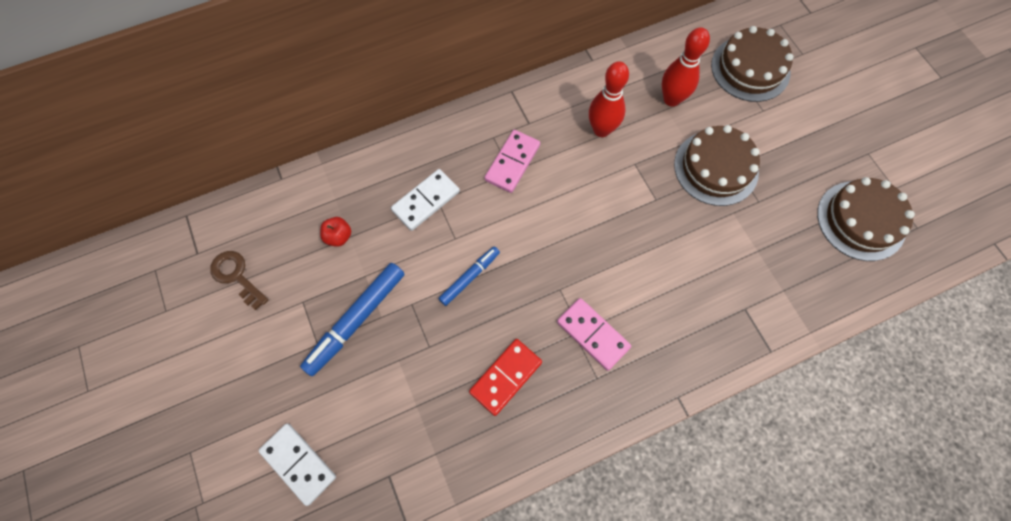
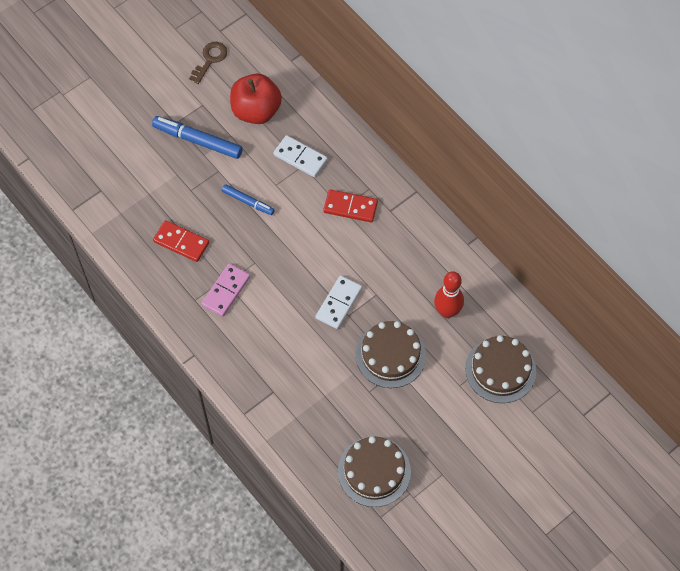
camera: 75 degrees right, 5 degrees down
(298, 464) = (97, 137): white domino -> white domino (338, 303)
(339, 236) = (256, 111): red apple -> red apple, size x2.30
(512, 163) = (350, 207): pink domino -> red domino
(601, 130) = (400, 264): red bowling pin -> none

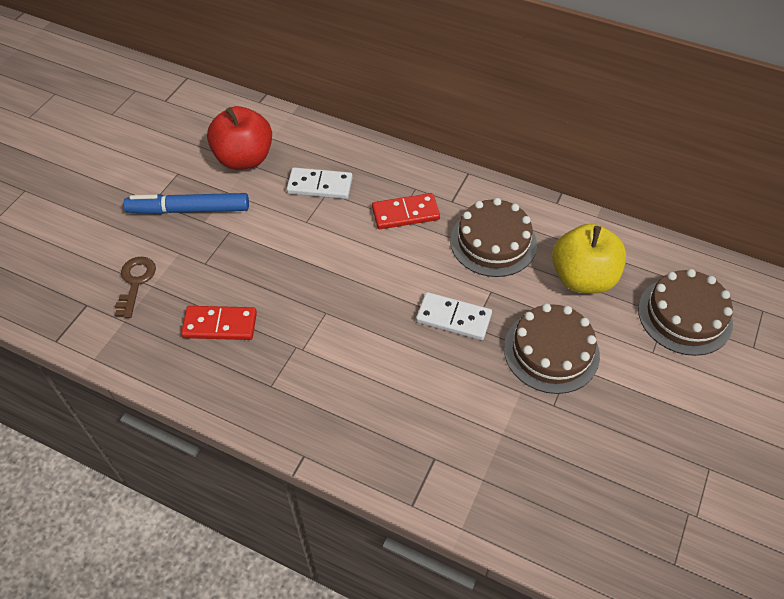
camera: 25 degrees left, 10 degrees down
(210, 60) = (166, 129): brown key -> brown key (135, 282)
(226, 291) = (306, 359): pink domino -> none
(248, 202) = (282, 250): blue marker -> none
(338, 303) = (453, 318): white domino -> white domino turned 75 degrees counterclockwise
(374, 471) = (625, 504): brown cake -> brown cake (493, 242)
(447, 311) = (582, 278): red bowling pin -> yellow apple

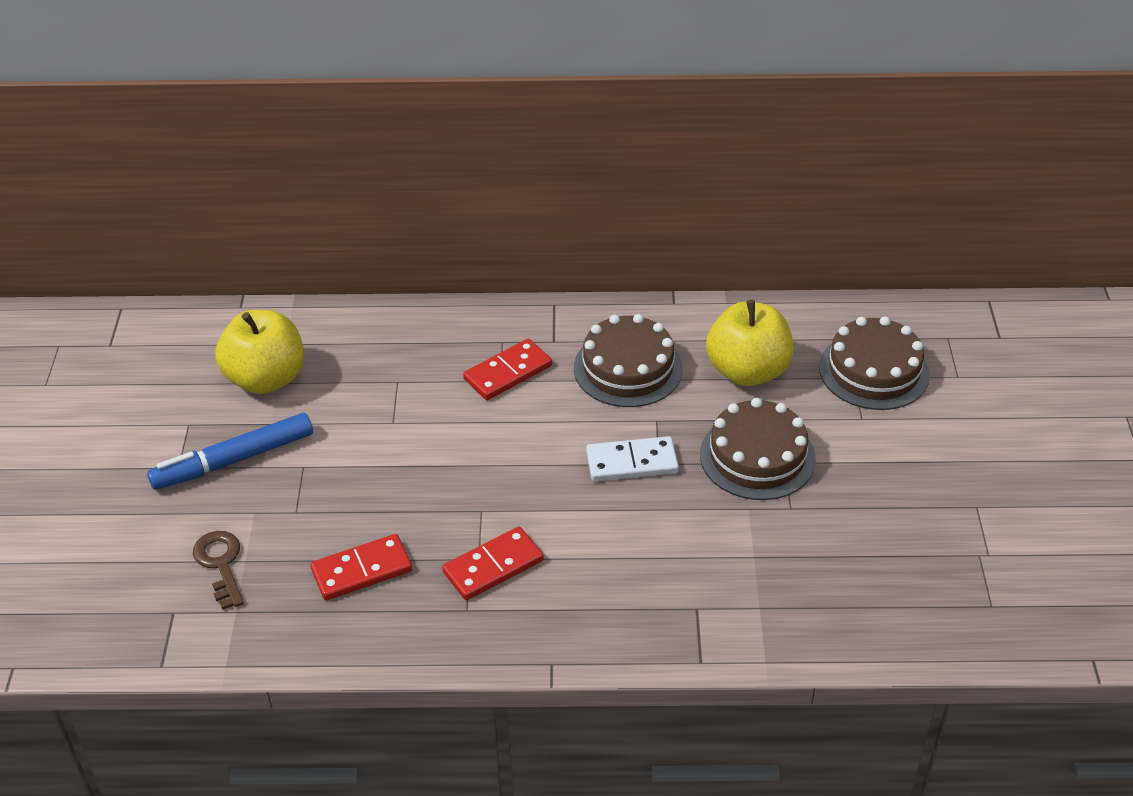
camera: 25 degrees left, 10 degrees down
(244, 159) = (266, 378): red apple -> yellow apple
(308, 360) = (493, 566): none -> red domino
(320, 185) = (383, 377): white domino -> none

